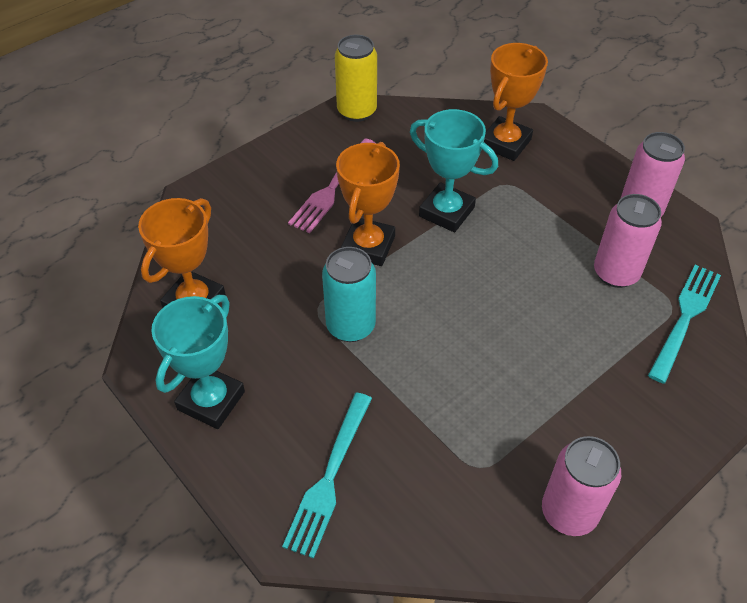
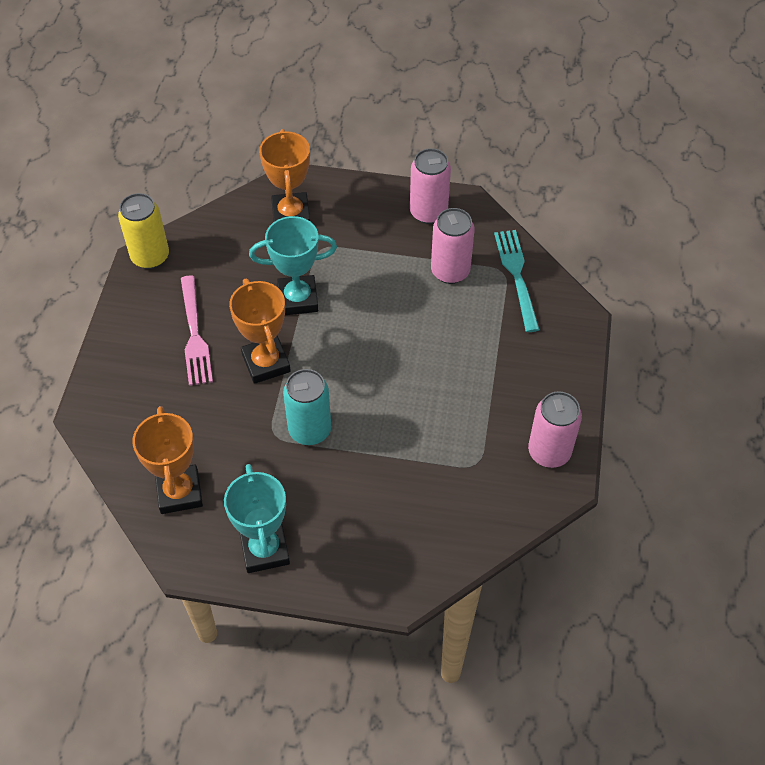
camera: 40 degrees left, 5 degrees up
(329, 477) = (392, 538): turquoise fork -> none

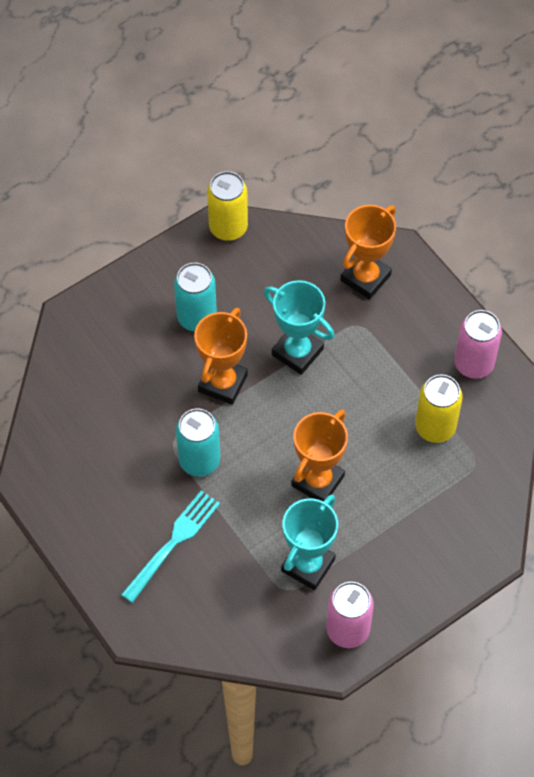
camera: 45 degrees right, 5 degrees up
(179, 492) = (69, 428): orange trophy -> orange trophy (317, 481)
(194, 334) = (197, 317): pink fork -> turquoise can
(265, 550) = (82, 518): turquoise trophy -> turquoise trophy (308, 565)
(450, 271) = (435, 427): pink can -> yellow can
(516, 276) = (482, 476): turquoise fork -> turquoise fork (173, 543)

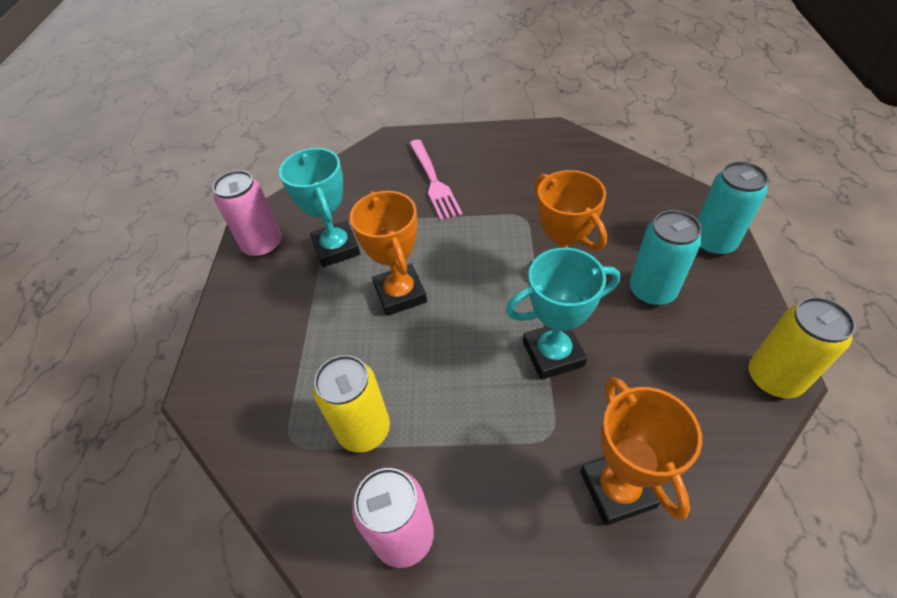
camera: 130 degrees right, 10 degrees down
(173, 543) = (433, 181): turquoise fork -> pink fork
(199, 460) = (490, 225): turquoise can -> turquoise can (713, 243)

